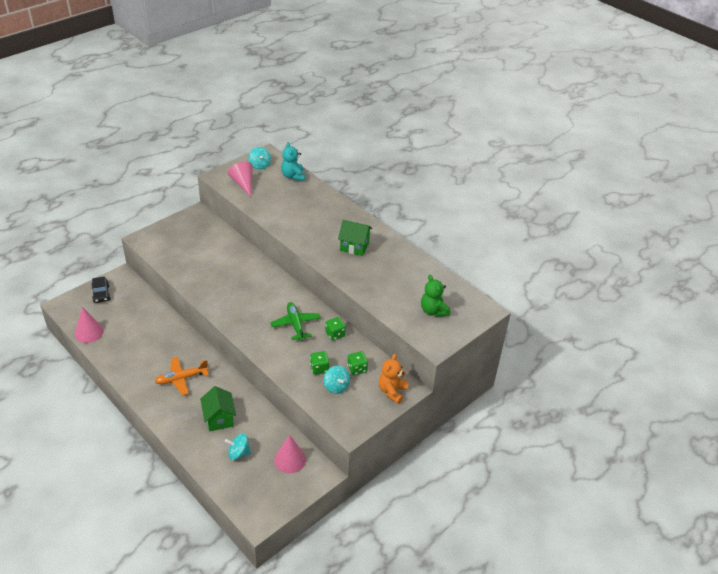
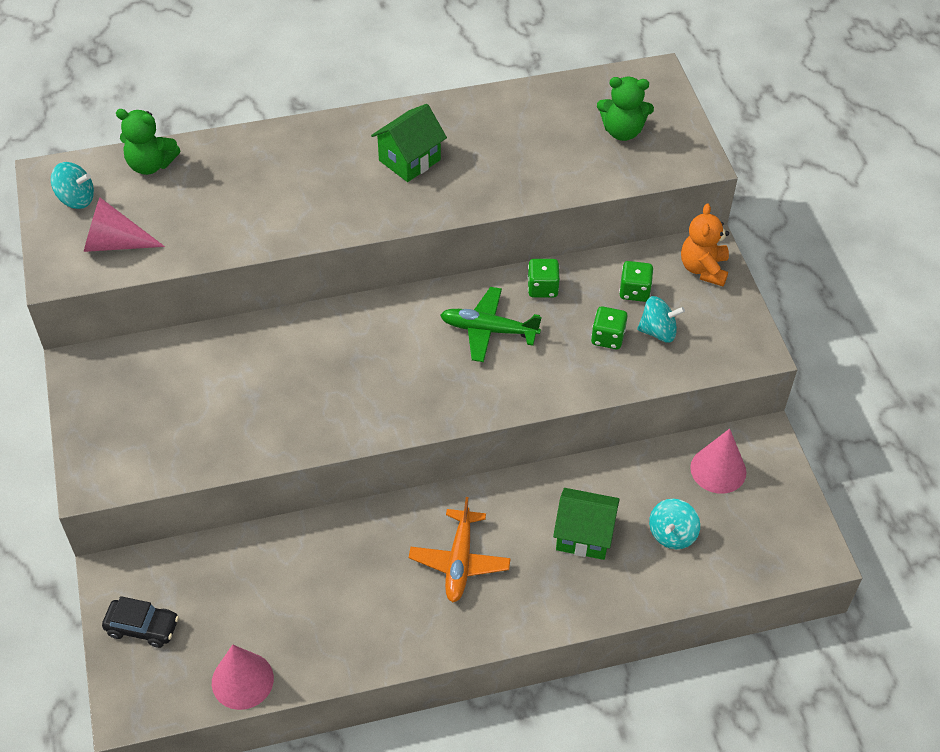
camera: 60 degrees left, 10 degrees up
(293, 176) = (151, 165): turquoise teddy bear -> green teddy bear
(392, 391) = (703, 269): orange teddy bear -> orange teddy bear turned 45 degrees clockwise

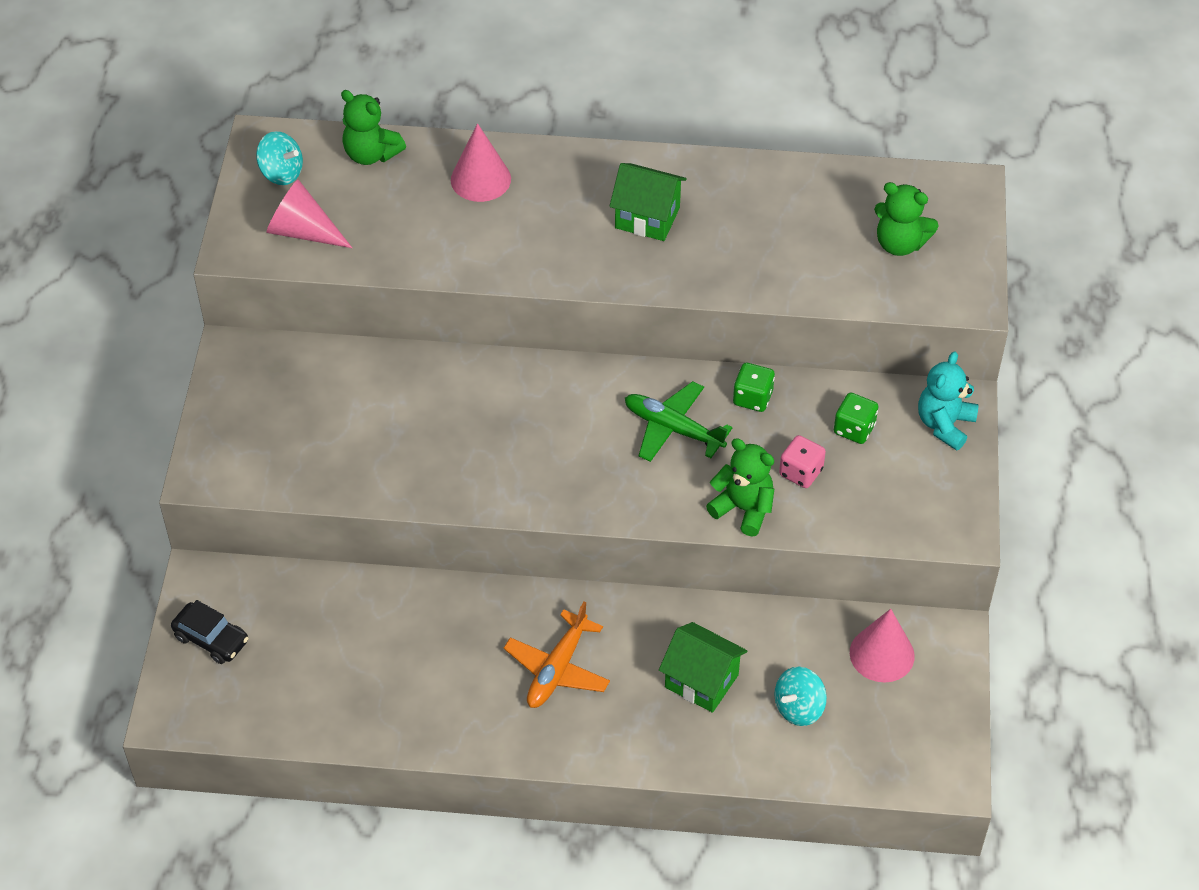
camera: 20 degrees right, 0 degrees up
(242, 680) = (290, 721): pink cone -> pink cone (480, 179)
(409, 160) = (647, 218): green house -> green house turned 45 degrees clockwise
(574, 380) = (743, 509): none -> green teddy bear
(607, 337) = (801, 472): green dice -> pink dice
(658, 331) = (860, 481): turquoise spinning top -> none
(703, 269) = (944, 424): orange teddy bear -> turquoise teddy bear

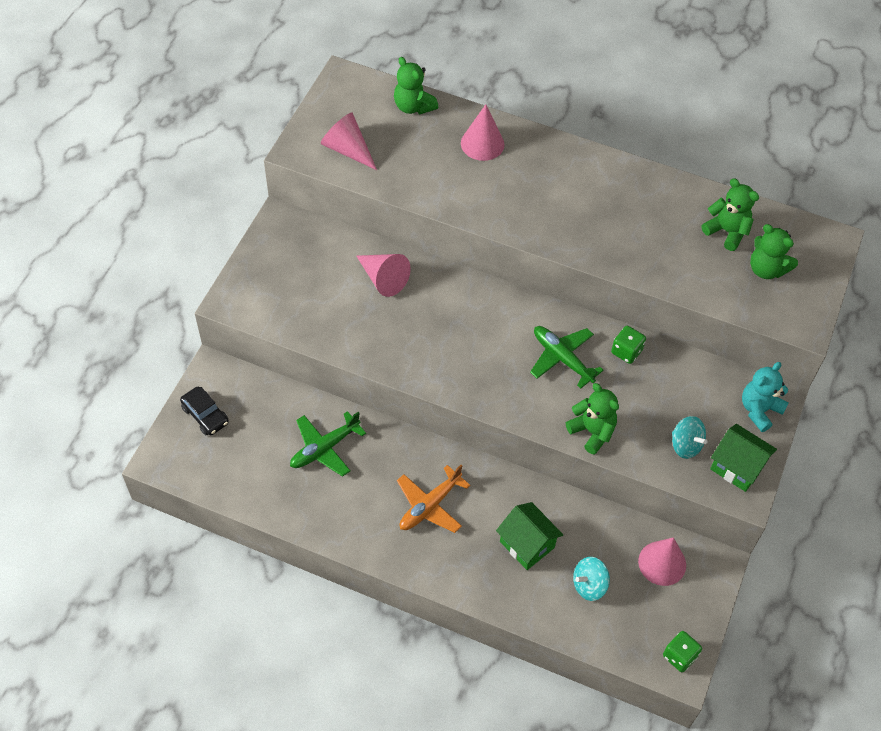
camera: 15 degrees right, 5 degrees up
(281, 173) = (348, 104): turquoise spinning top -> turquoise spinning top (685, 445)
(390, 636) = (324, 448): none -> green plane
(401, 391) = (383, 279): none -> pink cone
(647, 218) = (590, 202): green house -> green house (737, 467)
(801, 472) = (642, 416): pink dice -> none
(834, 210) = (727, 231): none -> green teddy bear
(854, 429) = (692, 395): green dice -> green dice (679, 656)

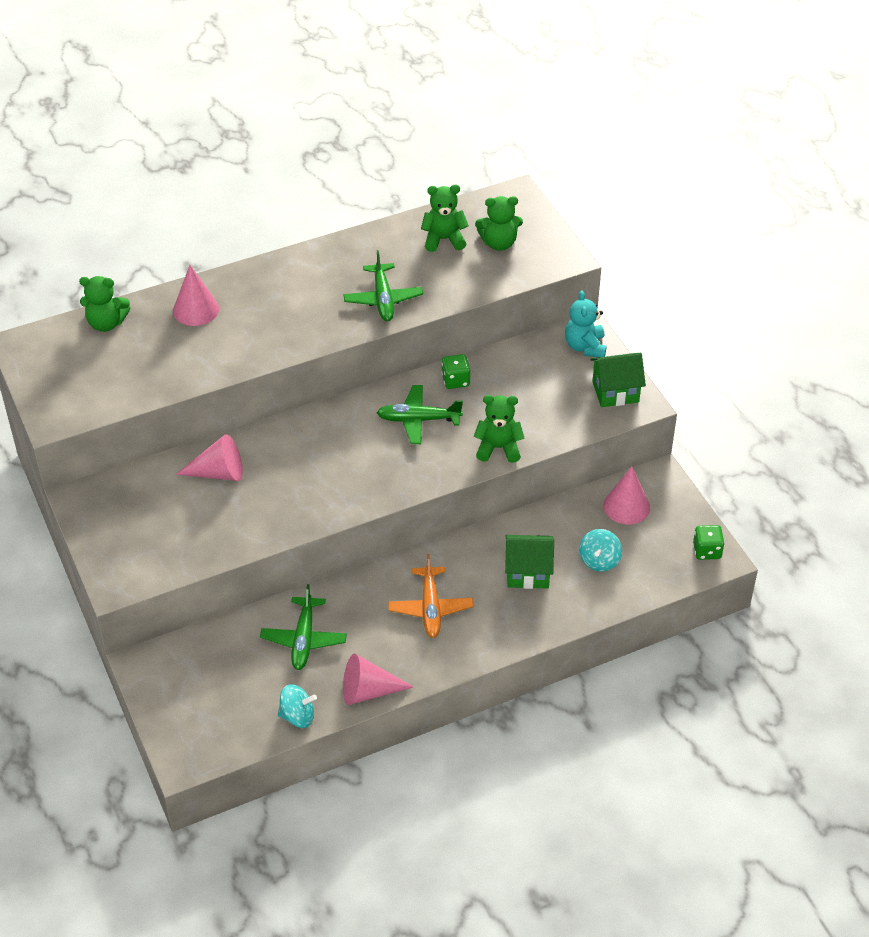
camera: 45 degrees left, 10 degrees down
(205, 415) = (179, 699): black car -> none
(348, 149) = (94, 390): pink cone -> pink cone (368, 691)
(621, 243) = (383, 299): none -> green plane
(685, 445) = (567, 406): turquoise spinning top -> turquoise spinning top (297, 716)

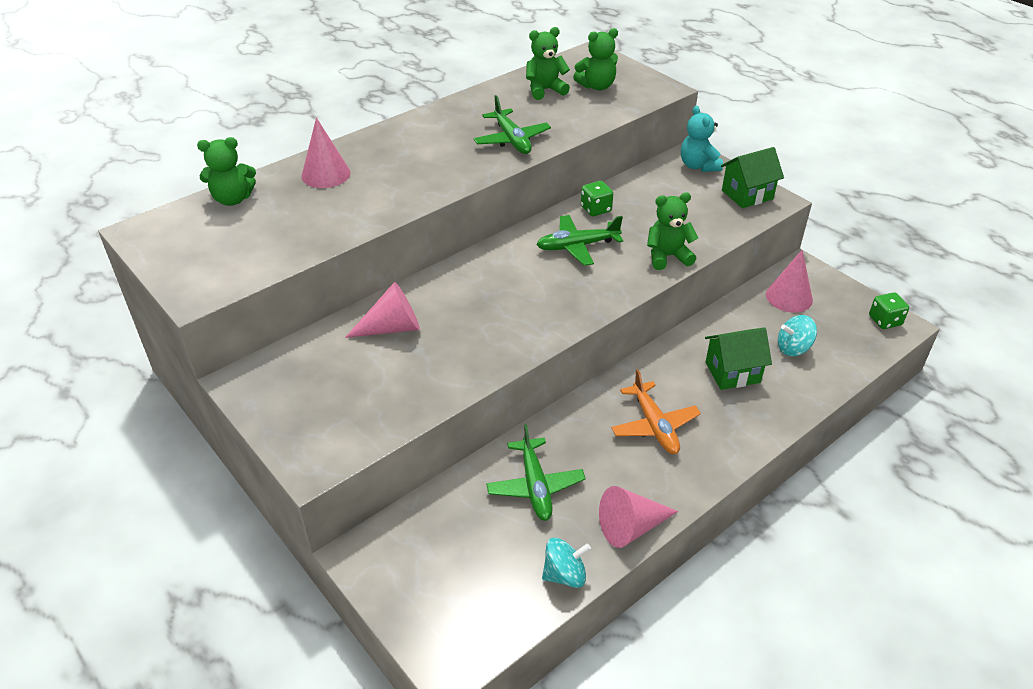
camera: 15 degrees left, 5 degrees down
(599, 560) = (793, 348): turquoise spinning top -> turquoise spinning top turned 75 degrees clockwise

